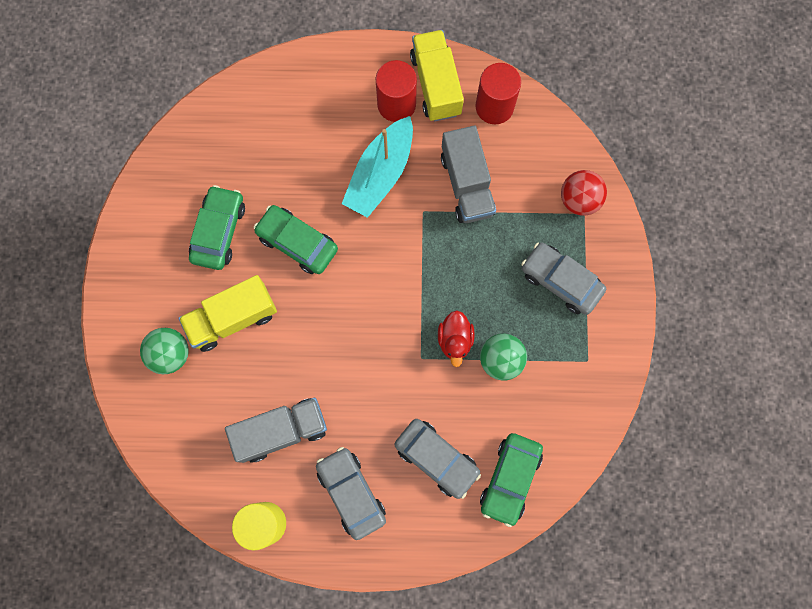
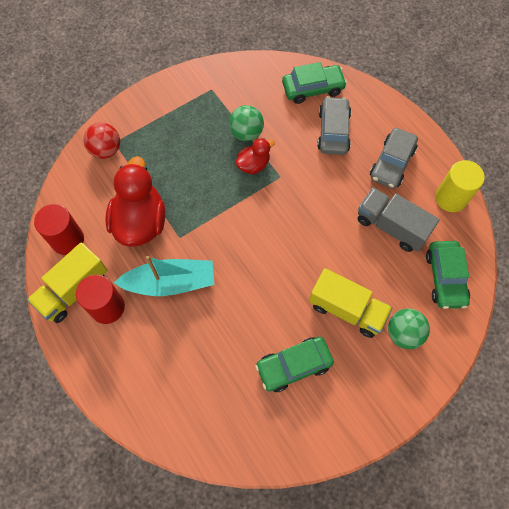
camera: 125 degrees left, 10 degrees down
(297, 243) = (261, 304): green car -> green car (445, 278)
(467, 184) = (140, 222): grey truck -> red duck
(561, 281) = (170, 129): grey car -> none

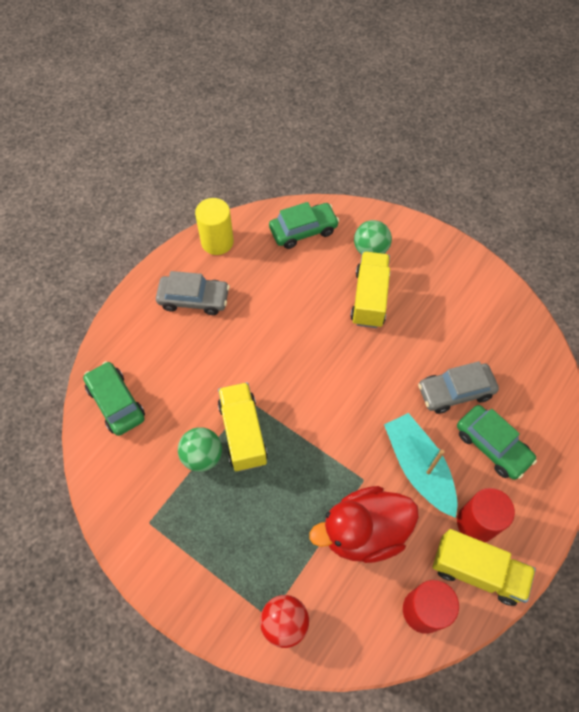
camera: 110 degrees left, 5 degrees down
(253, 165) = (243, 433): red duck -> yellow truck
(294, 366) = (443, 326): green car -> green car (492, 446)
(333, 131) = (170, 364): grey car -> grey car (455, 392)
(391, 226) = (268, 283): grey truck -> none

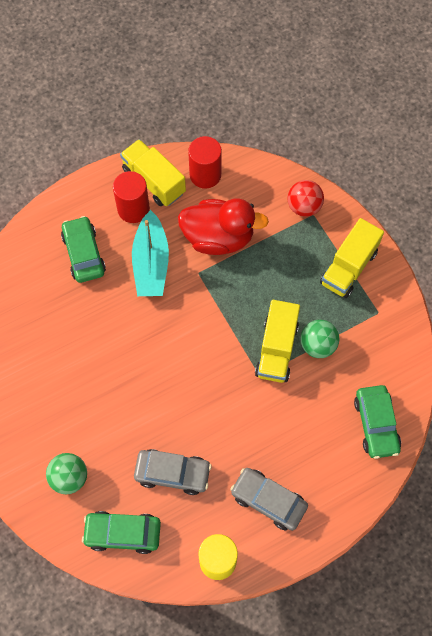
camera: 155 degrees left, 5 degrees up
(369, 298) = (102, 425): yellow truck -> yellow truck (348, 267)
(455, 392) = (83, 306): grey car -> grey car (172, 473)

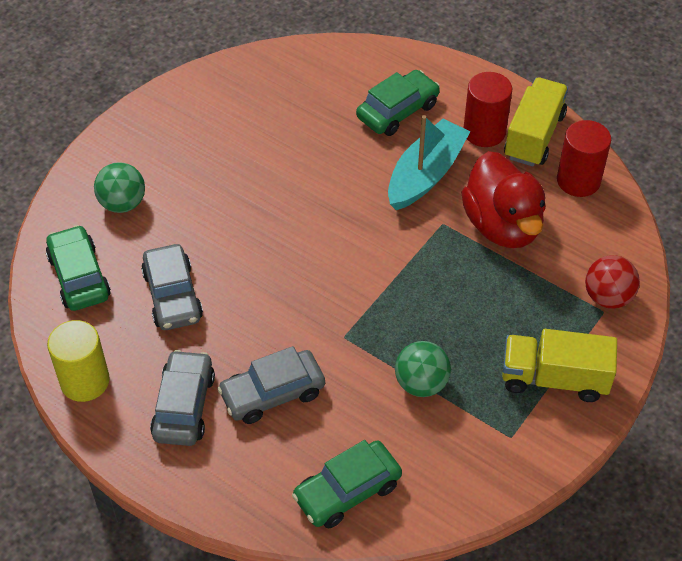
camera: 65 degrees right, 15 degrees down
(151, 263) = (426, 174): turquoise boat -> turquoise boat turned 150 degrees clockwise
(276, 349) = (389, 341): yellow truck -> none
(284, 439) = (272, 393): none -> grey car

